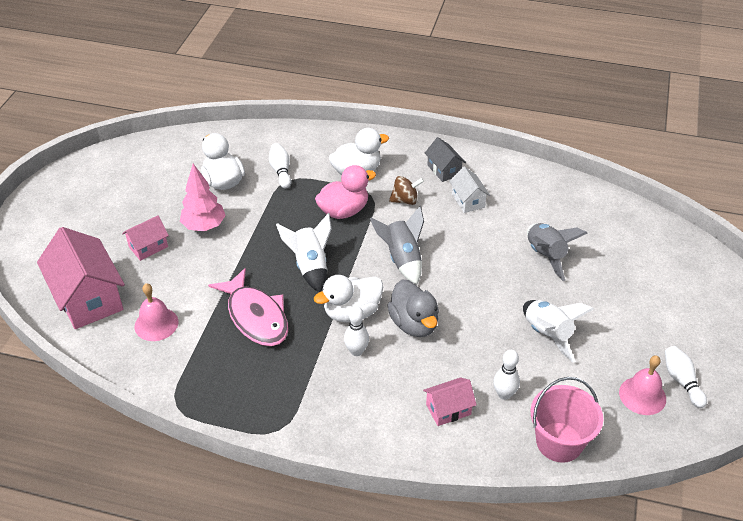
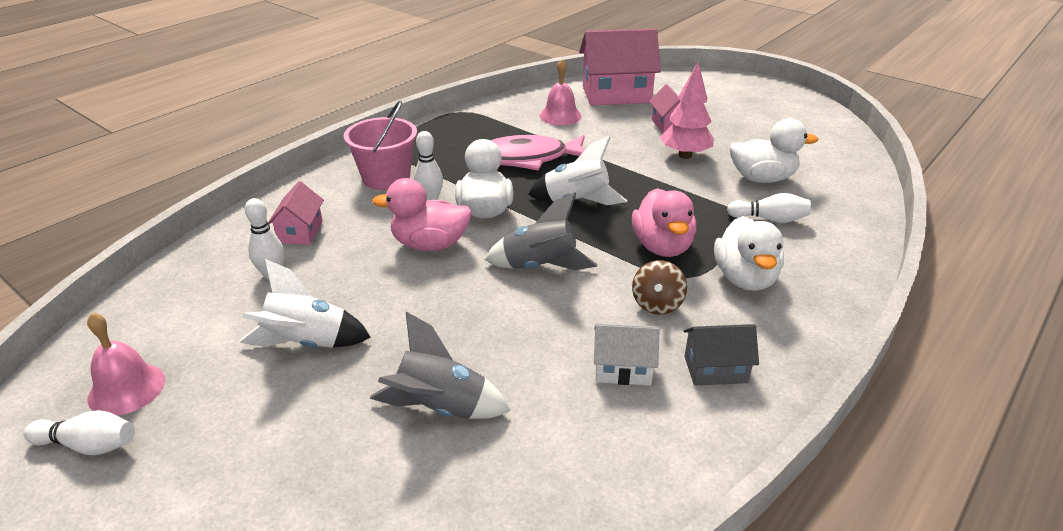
camera: 115 degrees right, 10 degrees down
(414, 324) = (430, 244): grey duck -> pink duck
(559, 442) = (172, 289): pink bucket -> pink bucket (386, 178)

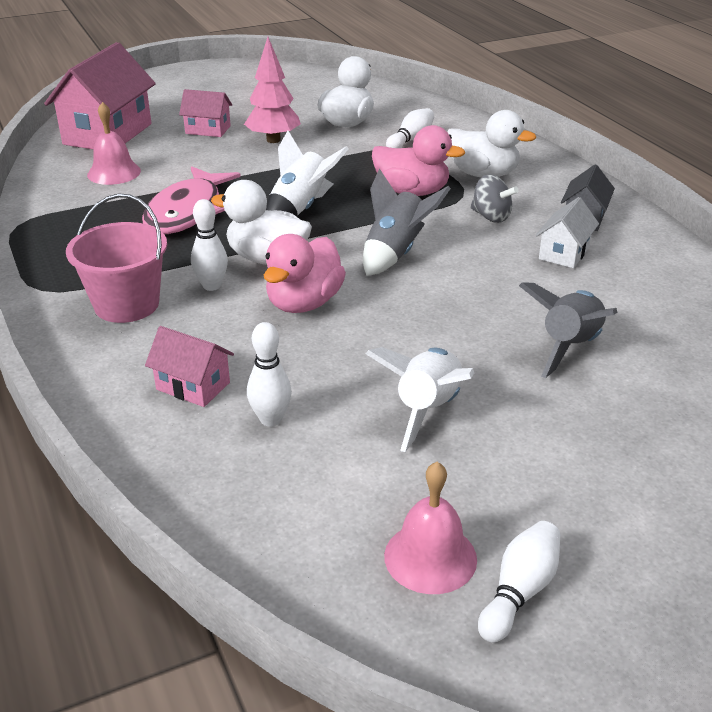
camera: 65 degrees left, 0 degrees up
(657, 304) = (491, 217): brown spinning top -> grey spinning top

